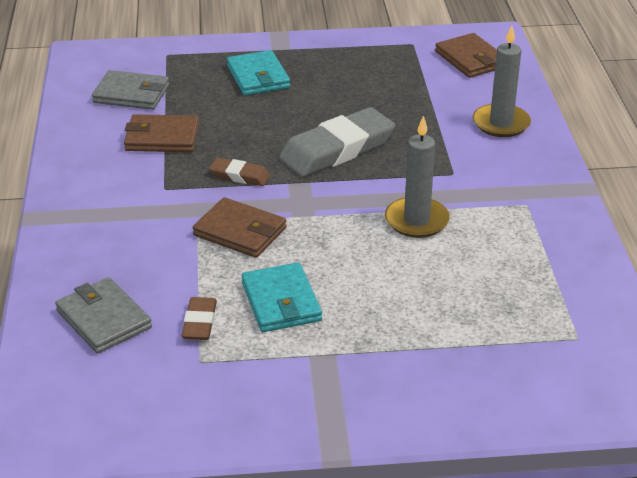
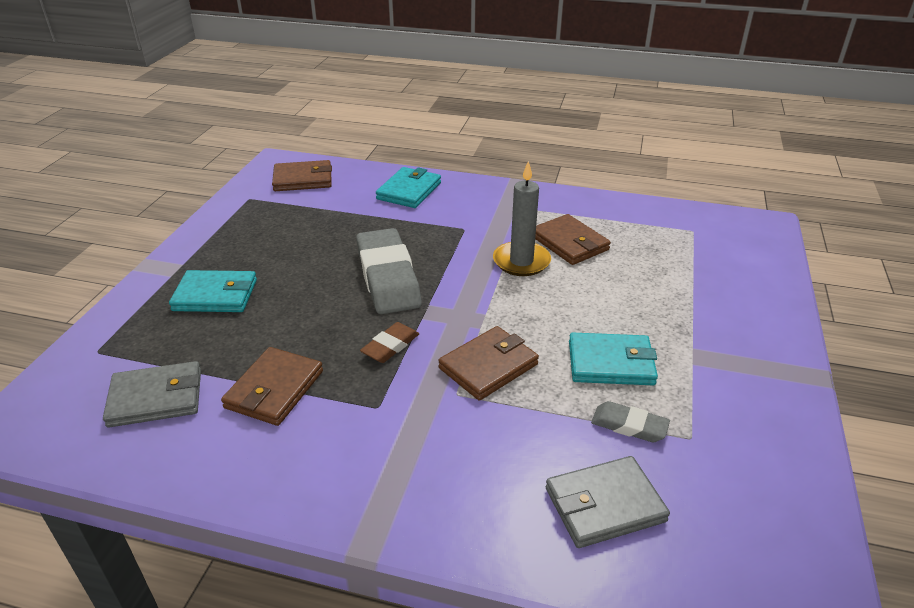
camera: 70 degrees left, 0 degrees up
(131, 94) = (156, 398): grey wallet -> grey wallet turned 45 degrees clockwise
(200, 322) = (629, 425): brown eraser -> grey eraser
(476, 246) = (569, 243): none -> brown wallet
(501, 123) = (409, 191): grey candle -> turquoise wallet

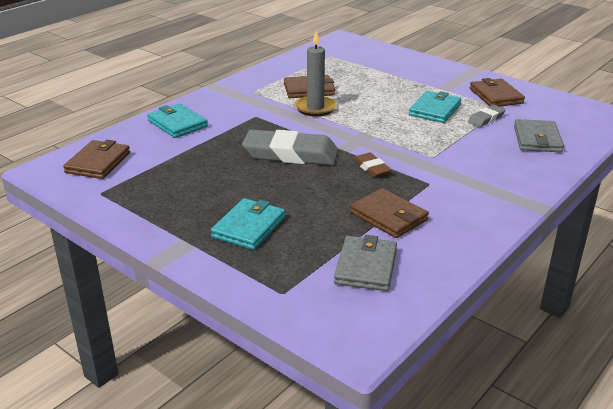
camera: 65 degrees left, 5 degrees down
(488, 366) = (414, 142): brown wallet -> brown wallet (496, 96)

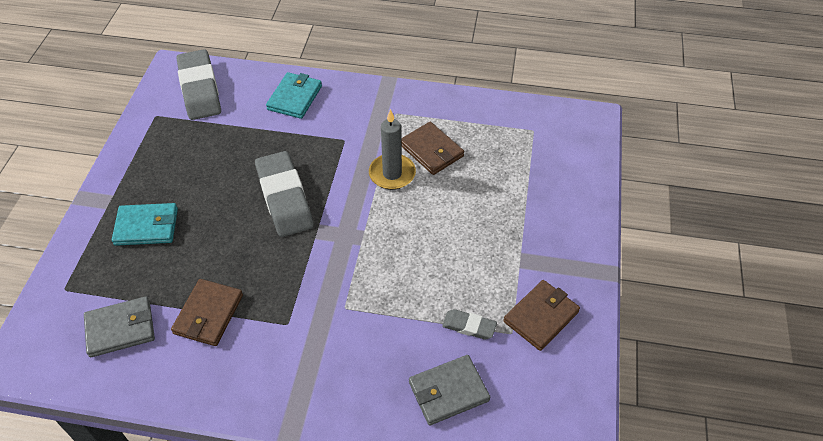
camera: 60 degrees right, 20 degrees up
(98, 163) = (200, 89): brown wallet -> grey eraser
(372, 168) = (292, 267): brown eraser -> none
(435, 110) = (459, 271): turquoise wallet -> none

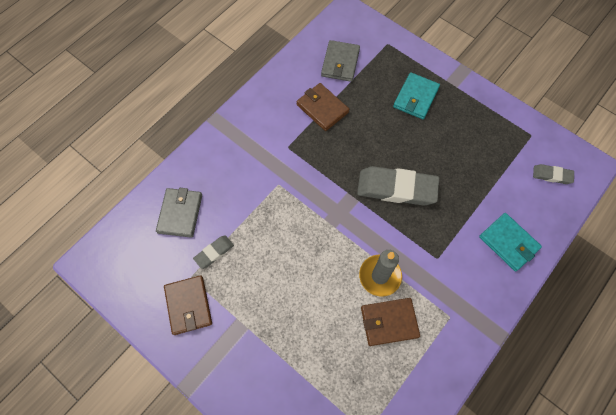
camera: 120 degrees right, 15 degrees up
(200, 89) = (552, 175): grey eraser -> grey eraser, size x0.49

